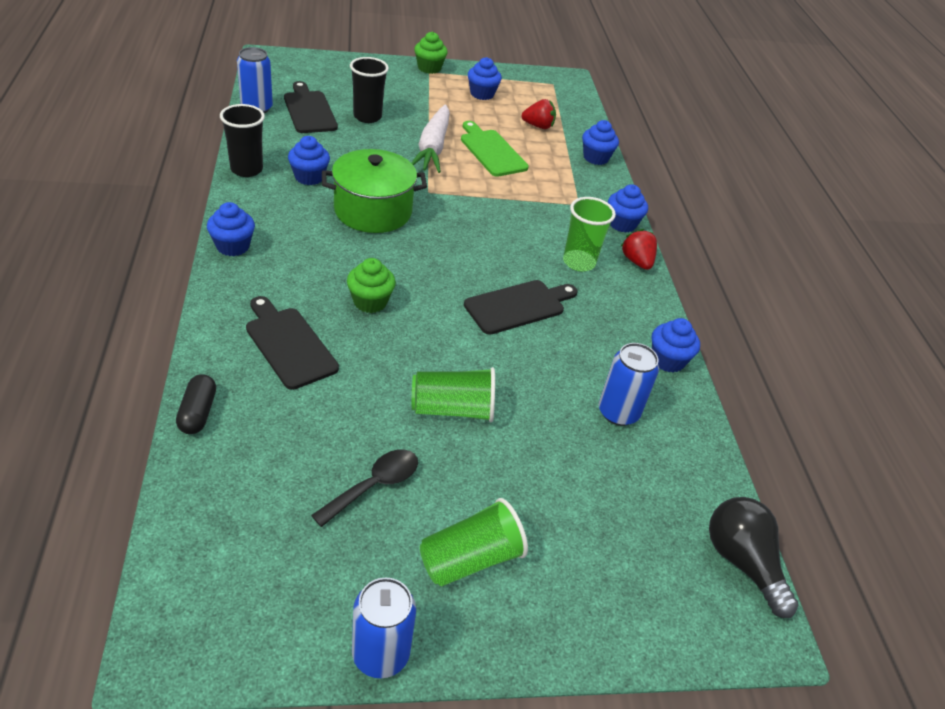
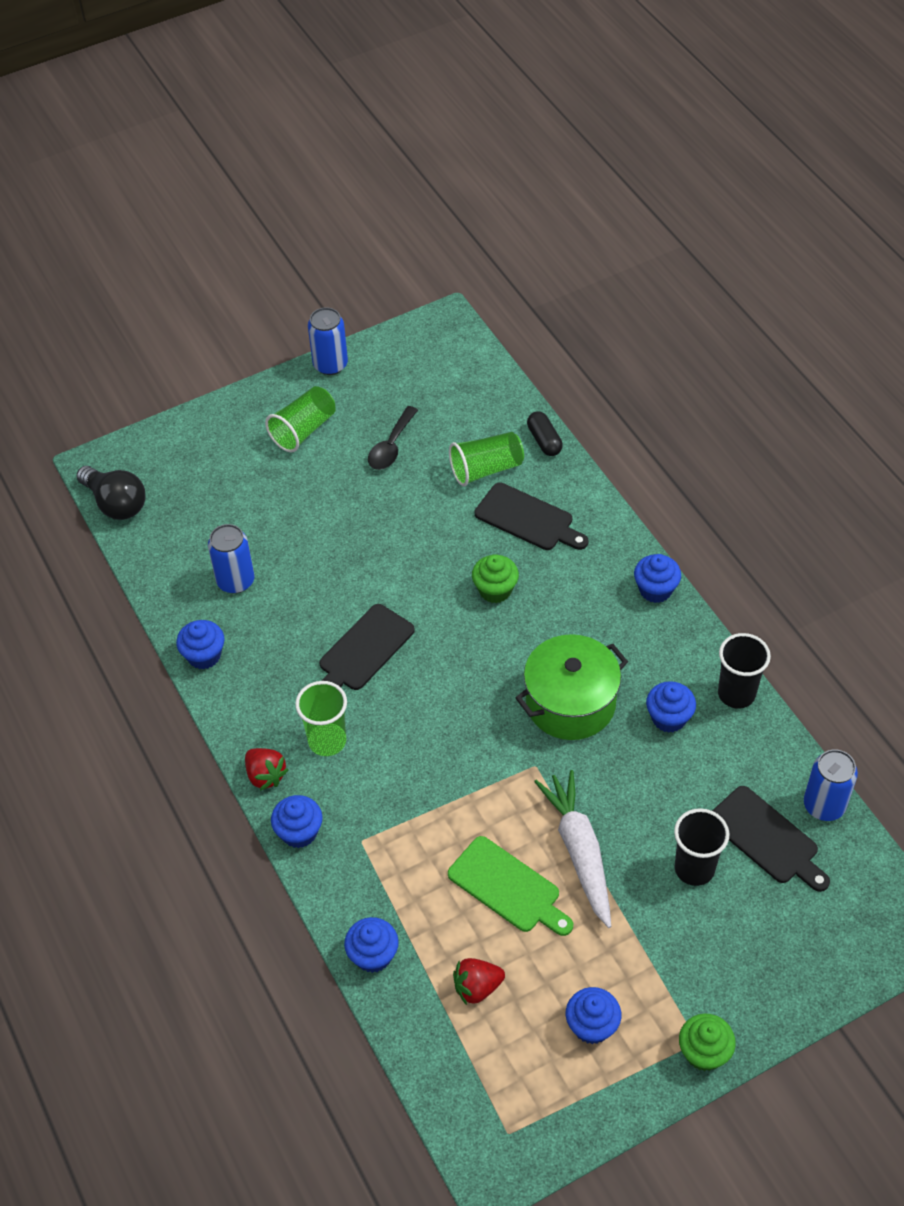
camera: 165 degrees right, 10 degrees up
(453, 409) = (368, 523): green cup -> green cup (486, 469)

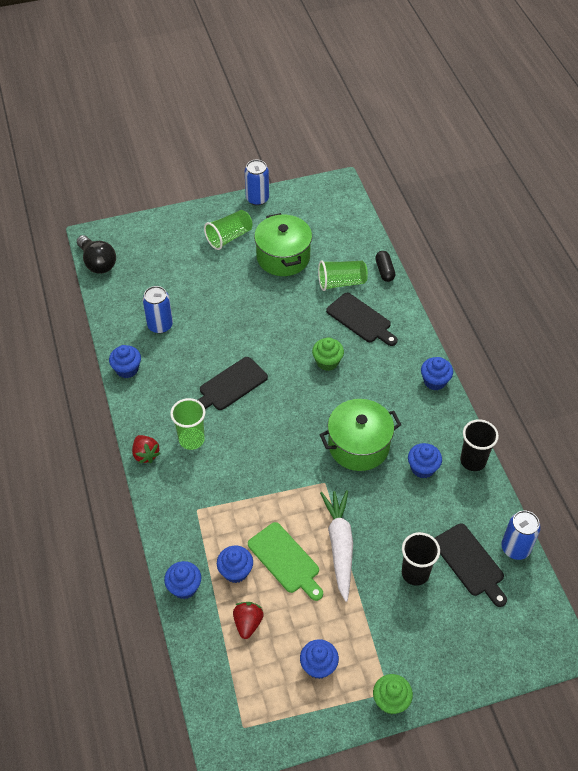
camera: 10 degrees right, 0 degrees up
(299, 832) = (157, 496): blue cupcake -> blue cupcake (235, 571)
(391, 446) = (283, 257): black spoon -> green pot
(477, 987) = (248, 623): red strawberry -> red strawberry turned 105 degrees clockwise

